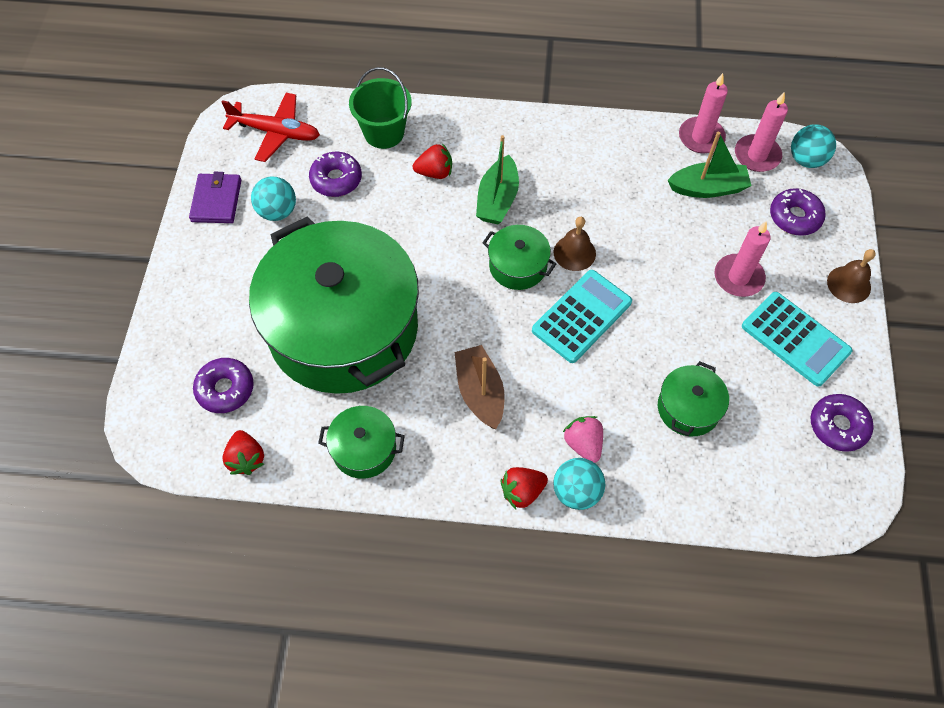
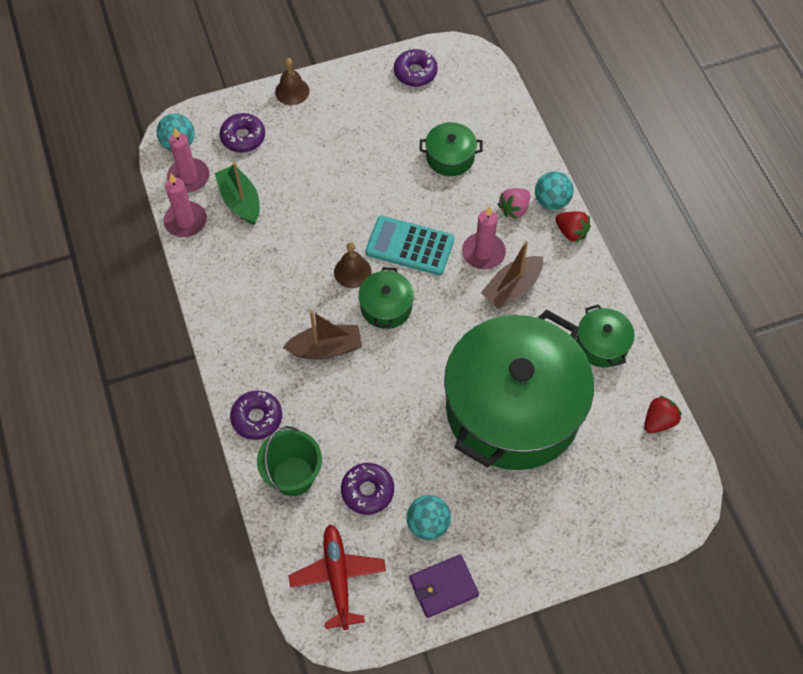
camera: 115 degrees left, 0 degrees up
(225, 389) = (615, 469): purple donut -> purple donut (257, 418)
(435, 172) = (319, 411): red strawberry -> none
(497, 199) = (326, 348): green boat -> brown boat
(738, 277) = (320, 158): pink candle -> pink candle (483, 253)
(795, 339) = (357, 111): turquoise calculator -> none

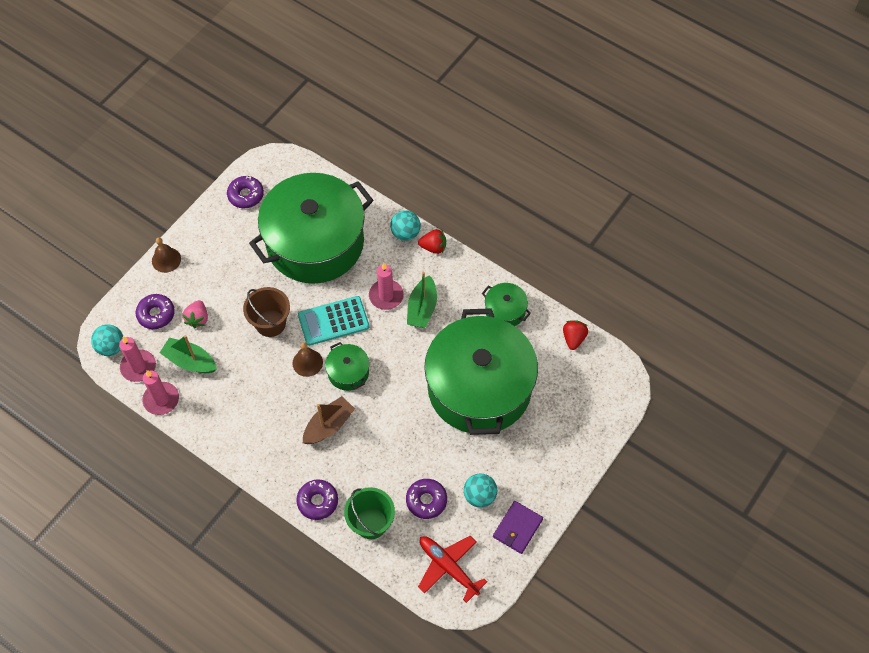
camera: 35 degrees left, 0 degrees up
(345, 210) = (270, 323): none -> brown bucket
(450, 157) = (315, 242): green pot -> green pot, size x2.49
(512, 288) = (422, 308): brown boat -> green boat
(514, 209) = (385, 253): pink strawberry -> pink strawberry (198, 319)

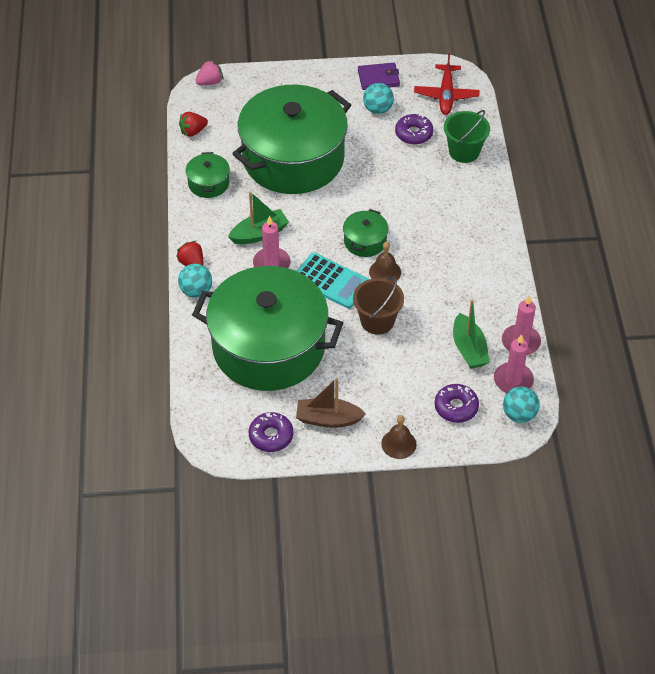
camera: 130 degrees left, 10 degrees down
(198, 319) = (427, 374): pink strawberry -> pink strawberry (210, 82)
(317, 501) = (483, 190): purple donut -> none
(328, 426) = (421, 223): brown boat -> brown boat (328, 419)

